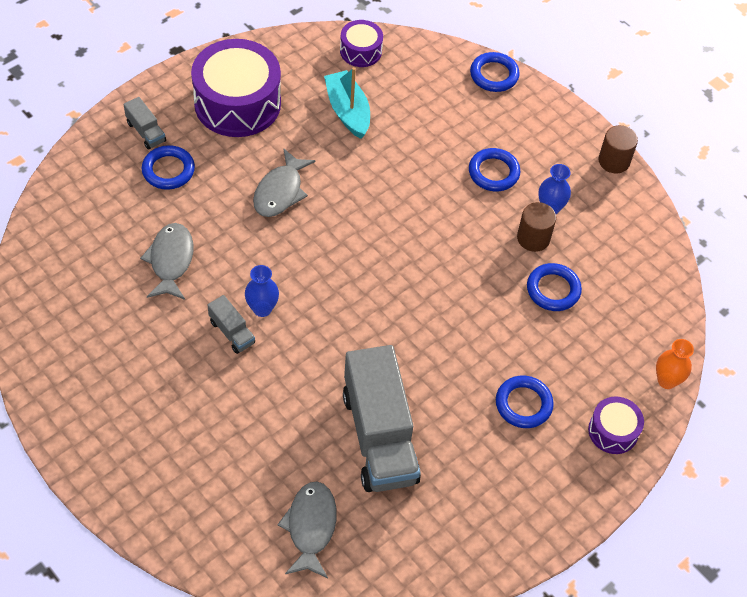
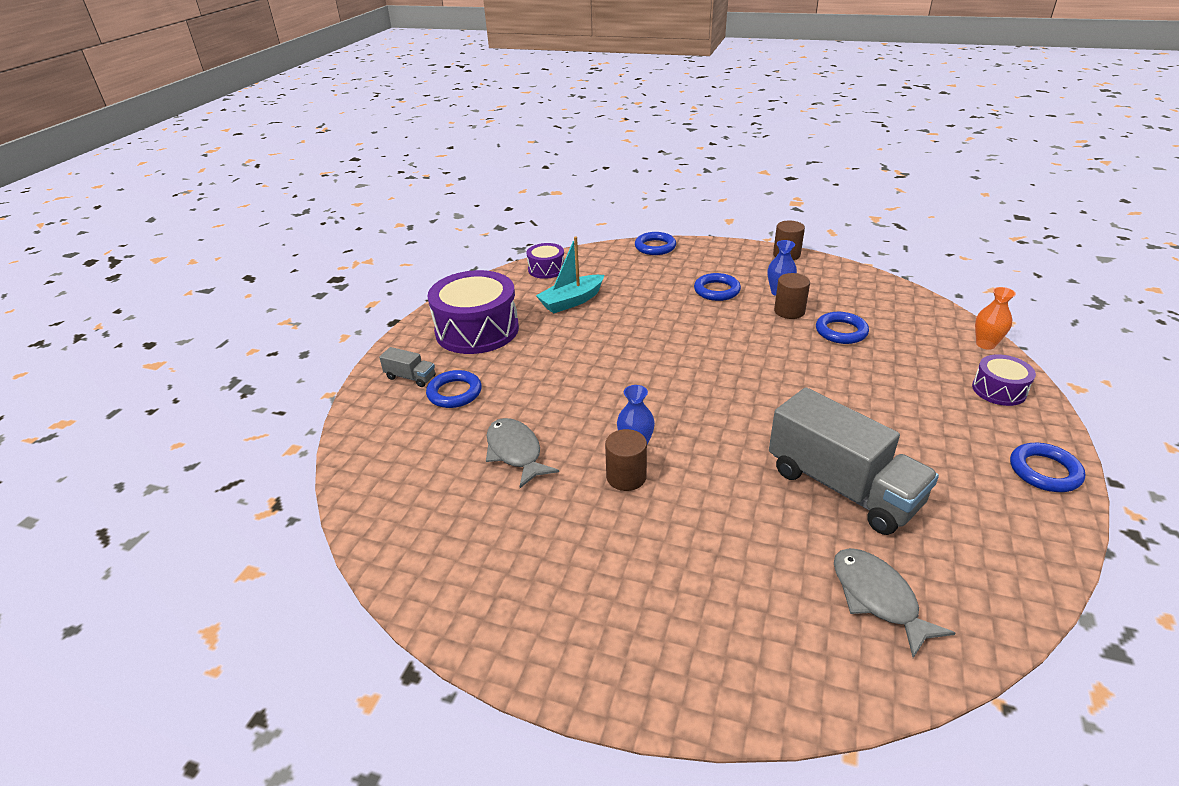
camera: 25 degrees left, 20 degrees down
(232, 332) = (626, 477): grey truck -> brown cylinder
(280, 191) = (568, 365): grey fish -> none
(348, 111) = (572, 301): turquoise boat -> turquoise boat turned 75 degrees counterclockwise
(523, 404) = (917, 406): blue ring -> blue ring (1044, 471)

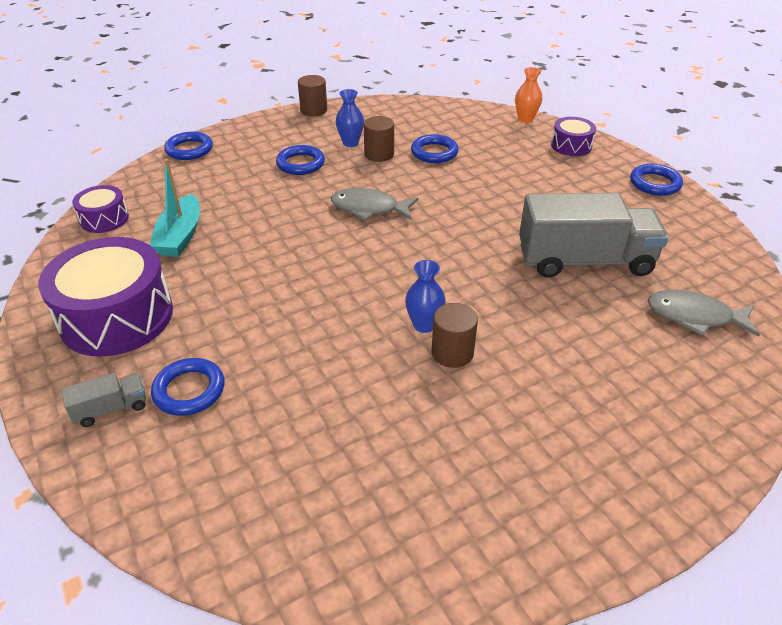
camera: 50 degrees left, 5 degrees up
(515, 452) = (336, 400): grey fish -> grey fish (369, 208)

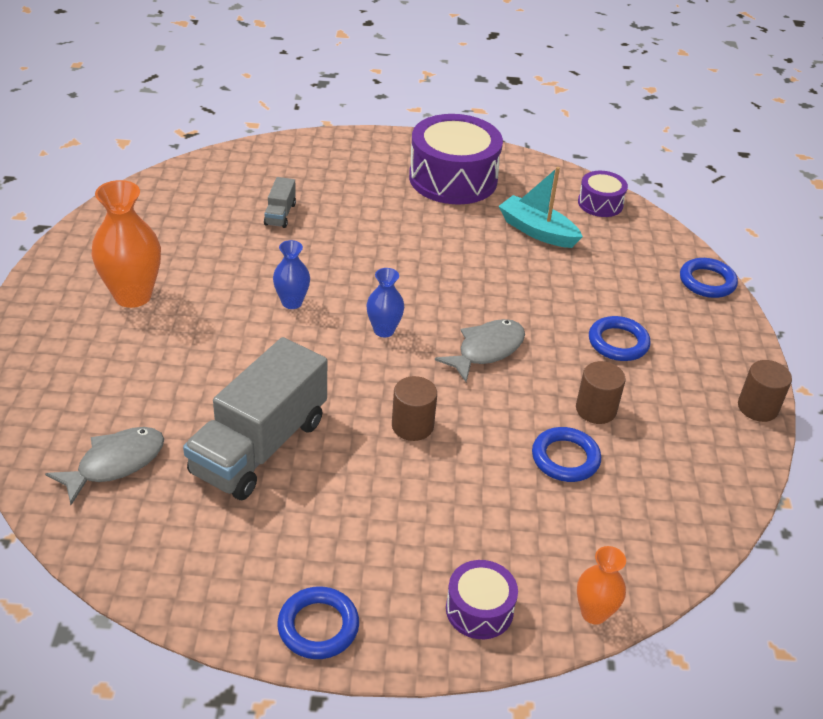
camera: 120 degrees right, 0 degrees up
(111, 409) = (360, 157): grey truck -> grey truck (280, 214)
(189, 390) = (345, 185): blue ring -> none
(350, 143) = (642, 400): blue vase -> blue vase (384, 330)
(452, 353) = (248, 301): brown cylinder -> brown cylinder (412, 426)
(539, 439) = (133, 296): none -> orange vase

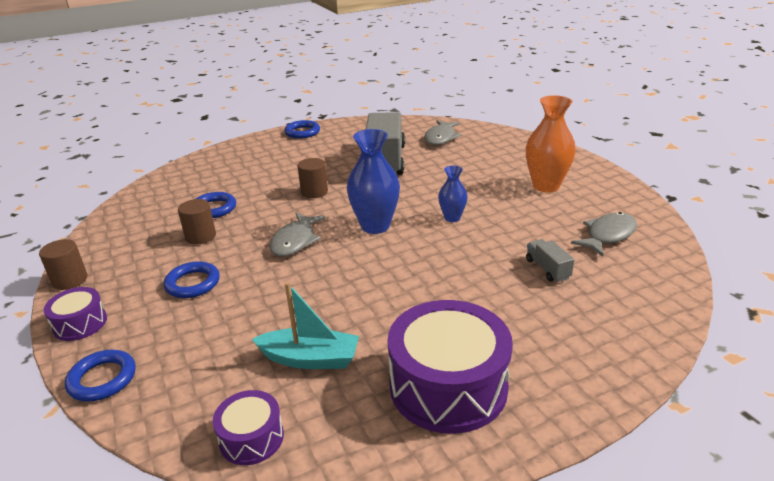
camera: 155 degrees right, 10 degrees down
(179, 217) = (608, 235): none -> grey fish
(384, 330) = (375, 226): blue vase -> blue vase, size x1.78
(479, 609) = (237, 153): purple drum -> purple drum (80, 323)
(594, 613) = (181, 167): orange vase -> none

